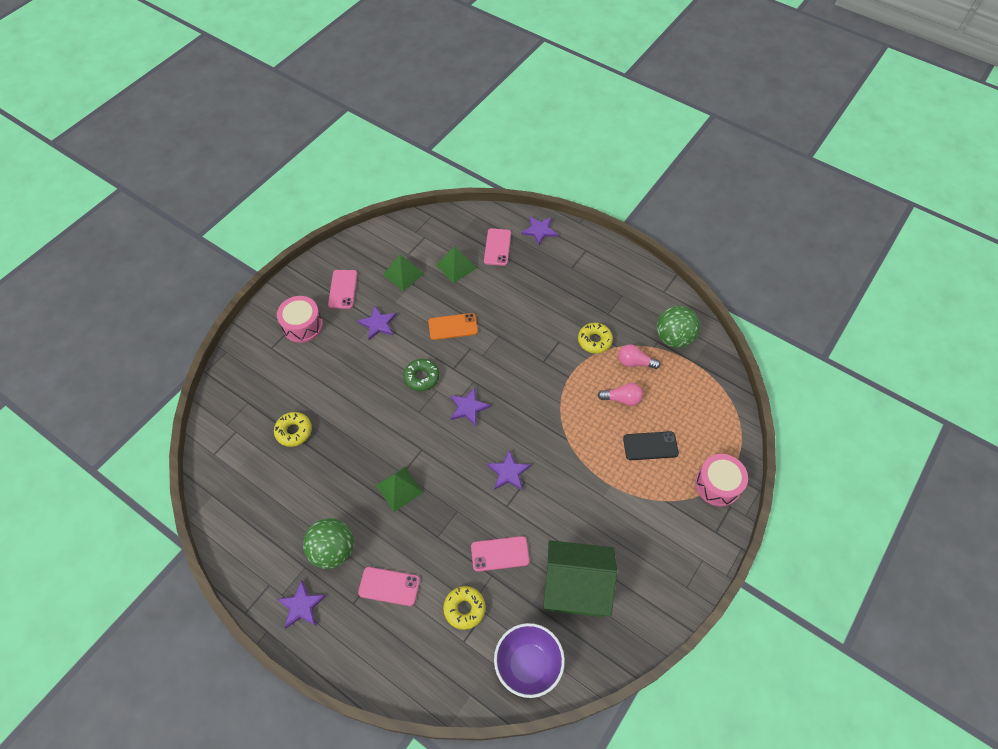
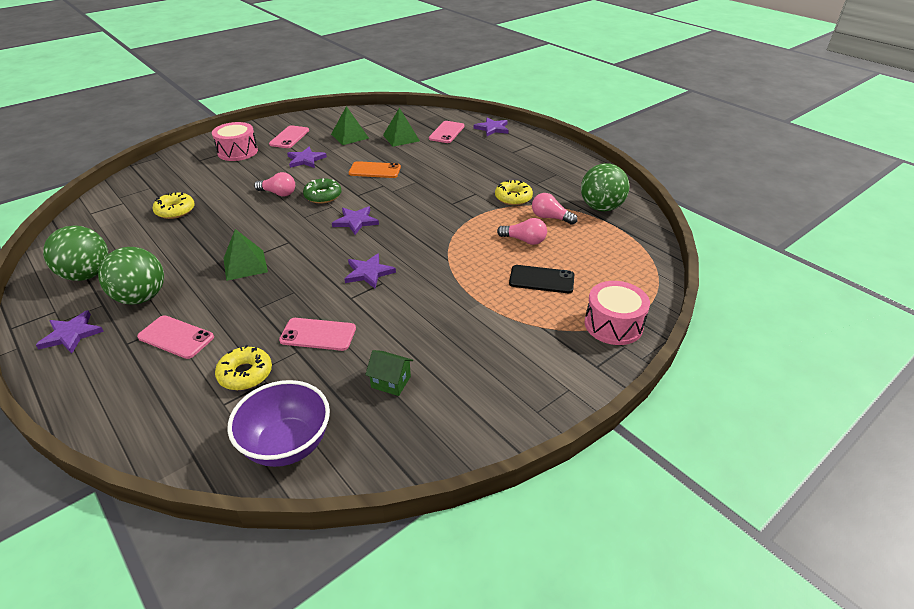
camera: 15 degrees right, 20 degrees down
(268, 536) = (87, 275): none -> green ball
(378, 383) = (278, 193): none -> pink light bulb
(575, 587) = (391, 382): green house -> green house, size x0.41

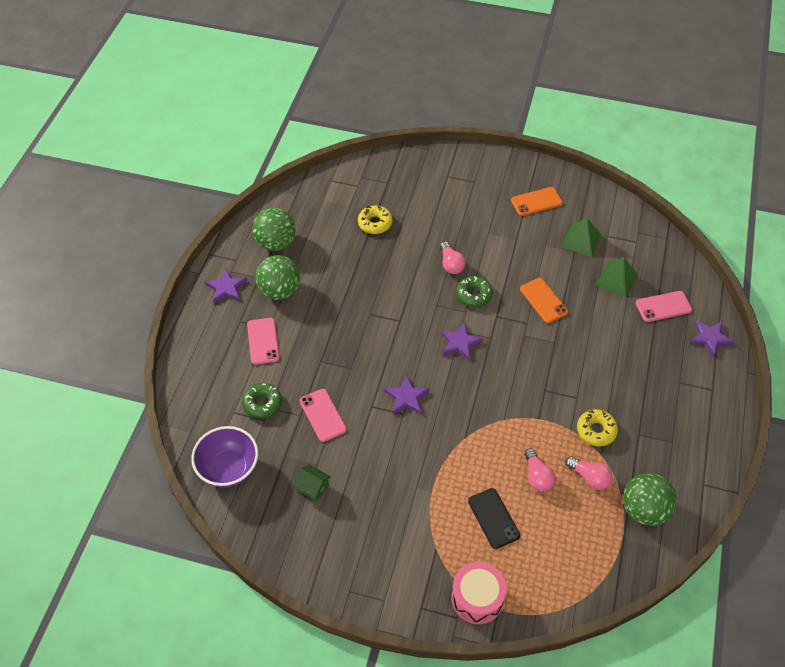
camera: 55 degrees right, 15 degrees up
(237, 152) = (481, 188): pink drum -> none
(245, 265) = (354, 317): green pyramid -> none
(245, 374) = (262, 403): yellow donut -> green donut
(289, 137) = (536, 202): pink phone -> orange phone
(305, 160) = (513, 241): purple star -> none
(391, 382) = (313, 488): green house -> green house turned 45 degrees counterclockwise
(550, 218) = (589, 477): pink light bulb -> pink light bulb turned 135 degrees clockwise

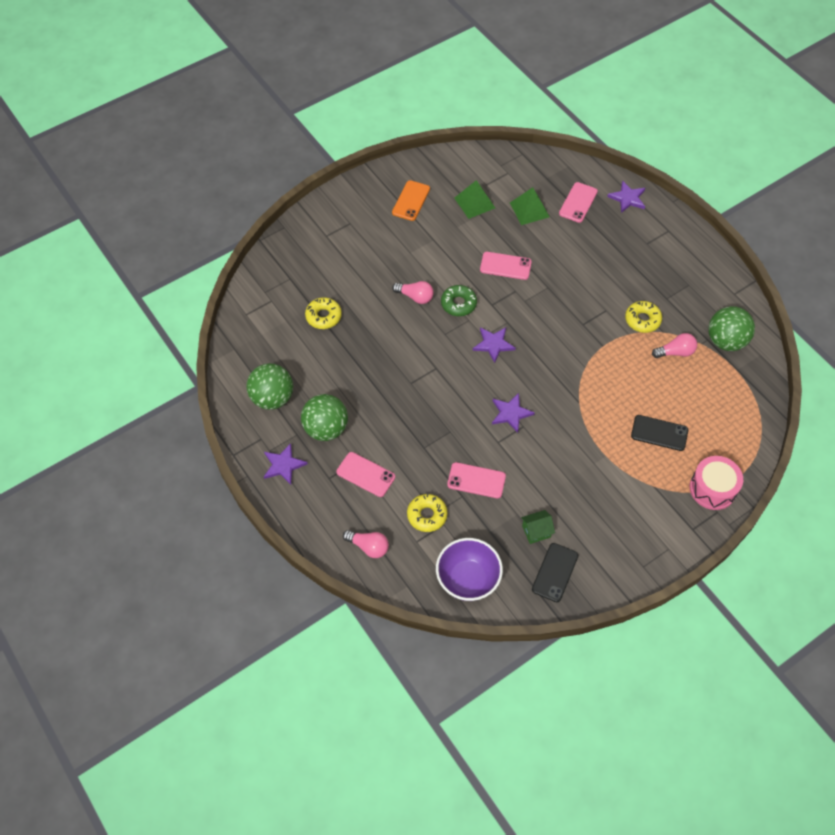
camera: 50 degrees left, 5 degrees up
(262, 403) = (427, 515): green donut -> yellow donut
(286, 526) = (555, 572): none -> black phone
(537, 476) = (648, 382): pink light bulb -> pink light bulb (368, 547)
(543, 300) = (505, 266): orange phone -> pink phone

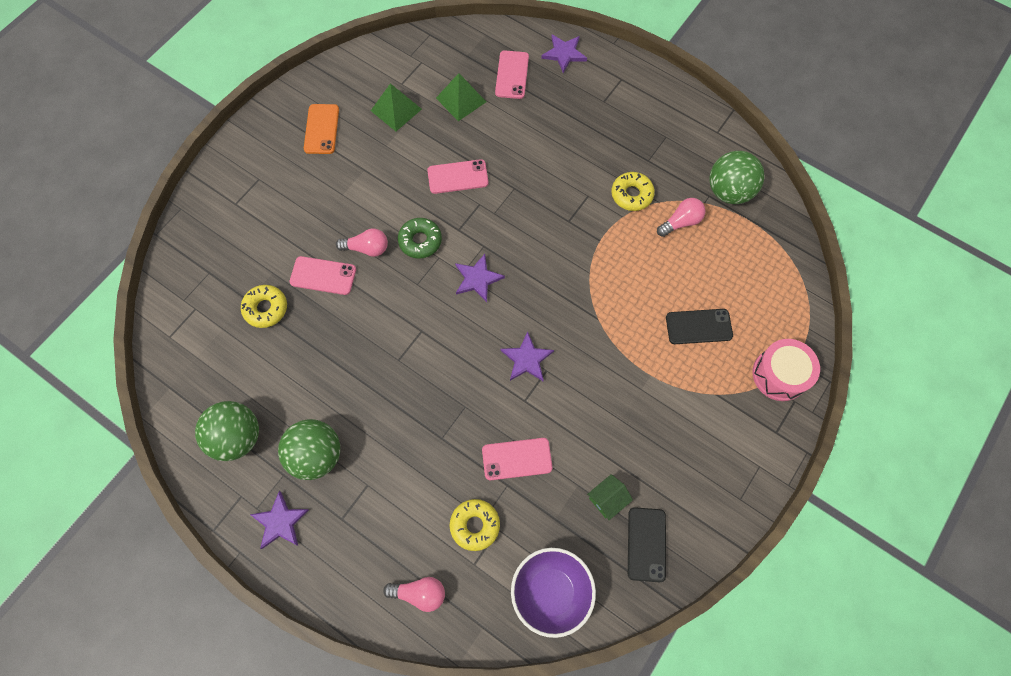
camera: 20 degrees left, 10 degrees up
(365, 474) = (384, 498): pink phone -> pink phone (323, 276)

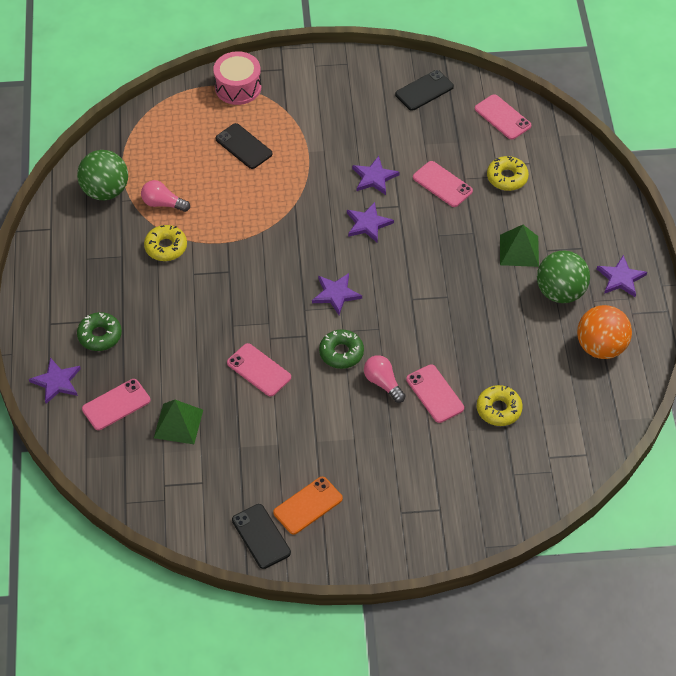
camera: 130 degrees left, 15 degrees down
(237, 437) = (601, 347): green ball -> orange ball
(328, 88) = (261, 536): none -> black phone
(396, 109) = (234, 464): green pyramid -> green pyramid (519, 250)
(419, 593) = (575, 177): pink light bulb -> none
(551, 592) = (502, 117): purple bowl -> pink phone
(574, 406) = (374, 177): none -> purple star
(582, 101) = (100, 335): none -> green donut
(607, 499) = (417, 124): green house -> none

